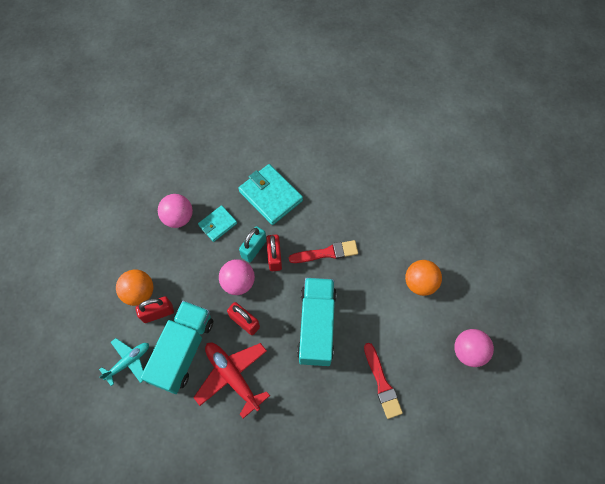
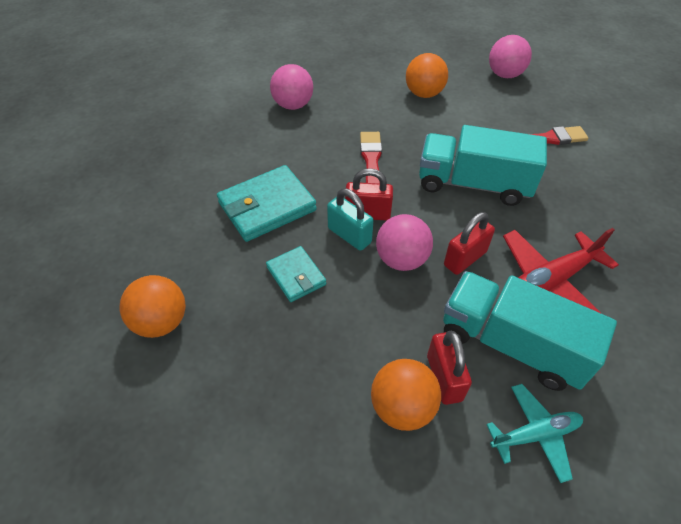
camera: 80 degrees left, 15 degrees down
(128, 361) = (535, 434): turquoise plane -> turquoise plane turned 105 degrees clockwise
(178, 218) = (267, 331): pink ball -> pink ball (293, 105)
(179, 165) = (161, 322): none -> orange ball

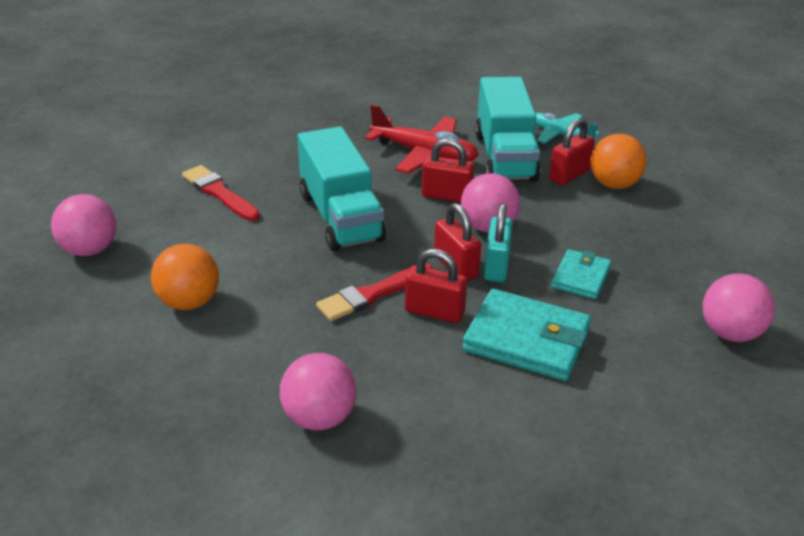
camera: 125 degrees left, 15 degrees down
(161, 322) = (730, 333): orange ball -> pink ball
(330, 180) = (434, 312): none -> red padlock

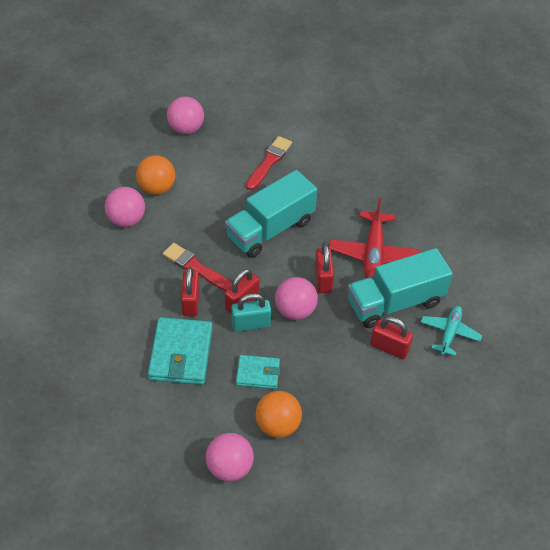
camera: 70 degrees right, 15 degrees up
(319, 418) = (84, 273): pink ball -> pink ball (126, 220)
(614, 184) = (390, 379): orange ball -> orange ball (278, 425)

